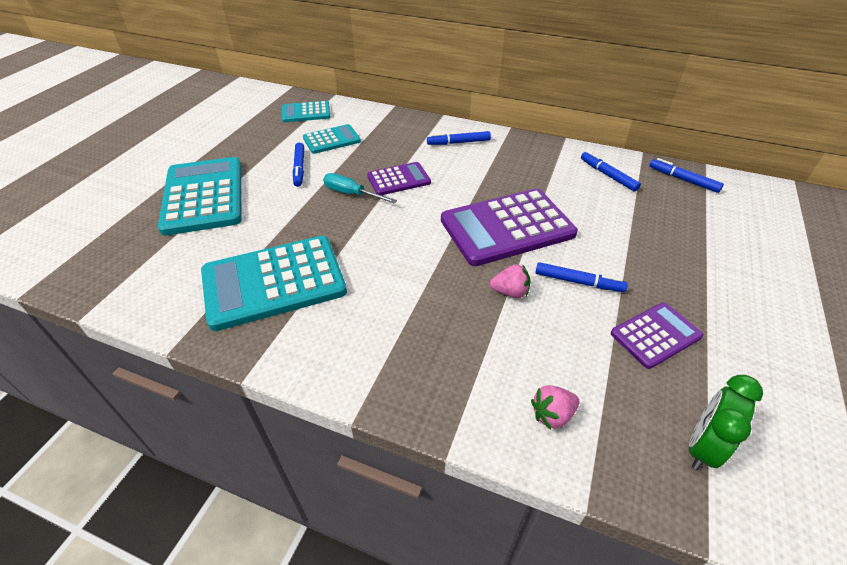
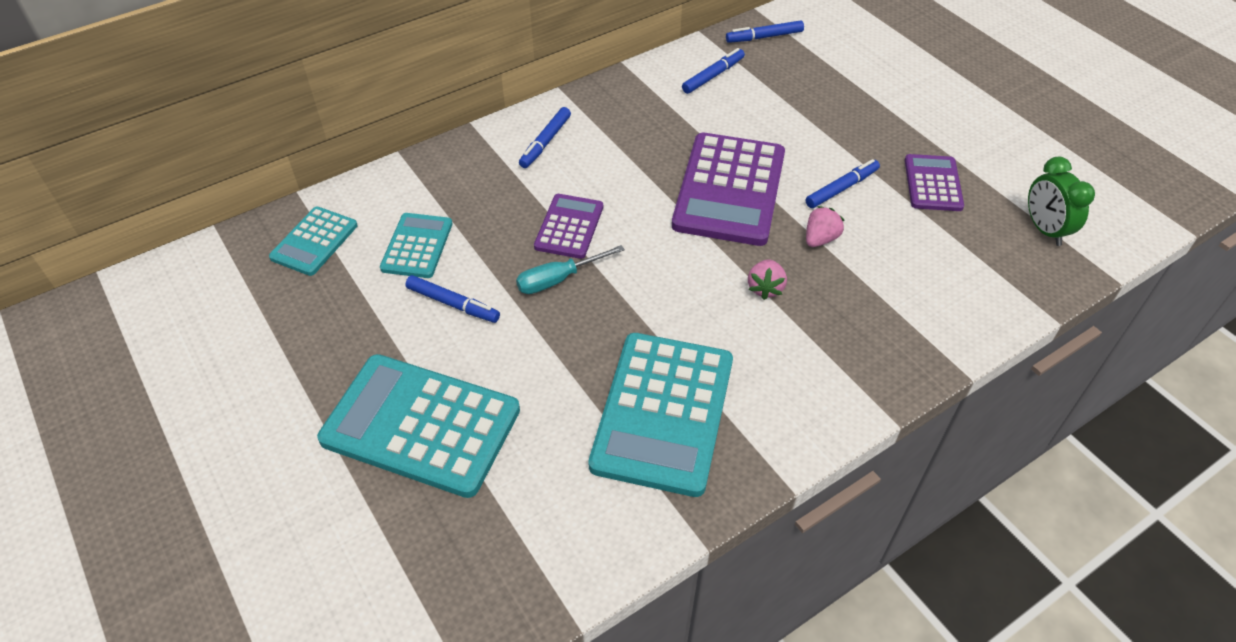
camera: 55 degrees left, 5 degrees up
(552, 415) = (970, 292): pink strawberry -> pink strawberry (765, 288)
(608, 175) = (713, 76): blue marker -> blue marker turned 135 degrees clockwise

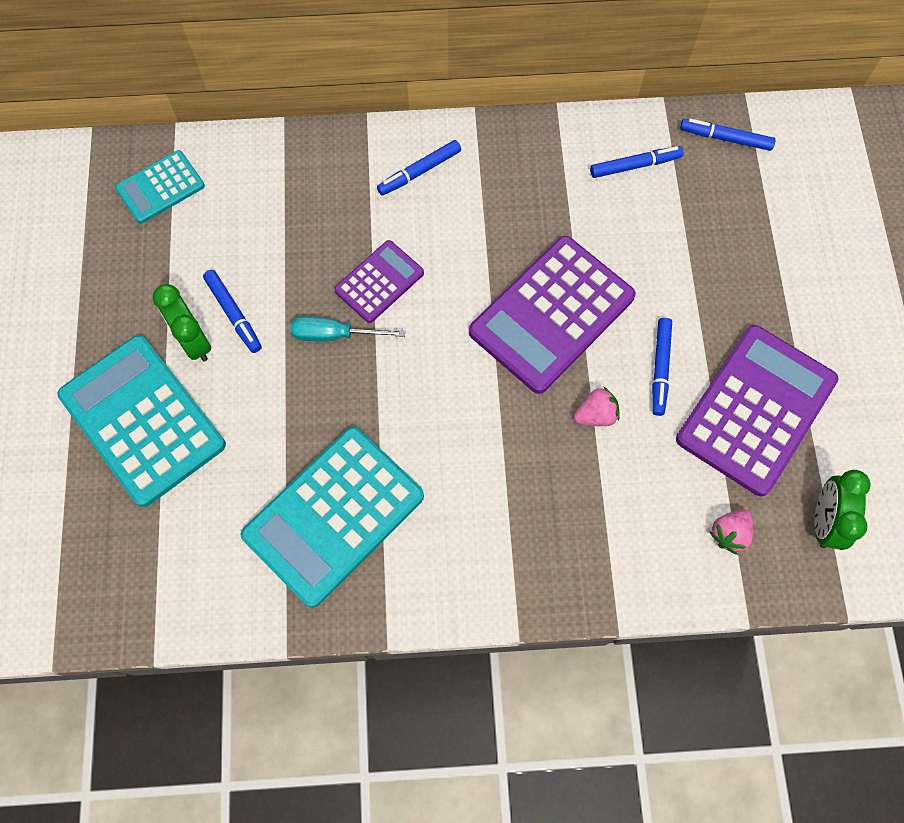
camera: 30 degrees right, 20 degrees up
(417, 246) = (239, 236): turquoise calculator -> none
(429, 340) = (194, 341): none -> green clock
(765, 288) = (506, 440): pink strawberry -> pink strawberry (729, 533)
(841, 188) = (660, 368): blue marker -> blue marker turned 105 degrees clockwise
(932, 183) = (755, 409): purple calculator -> purple calculator, size x1.86

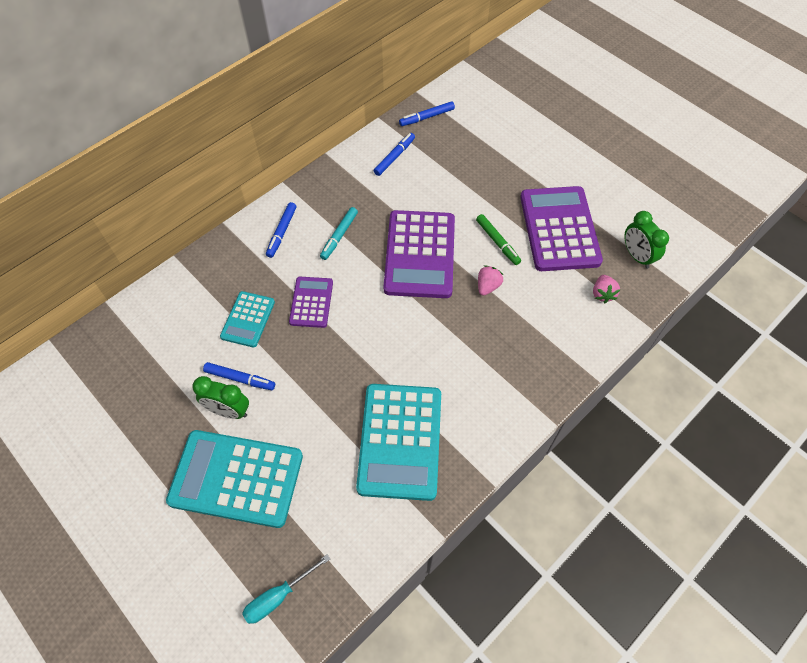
camera: 40 degrees left, 10 degrees down
(160, 187) = (128, 342): turquoise calculator -> turquoise calculator (248, 319)
(334, 335) = (311, 347): turquoise screwdriver -> turquoise screwdriver (278, 596)
(479, 223) = (339, 236): none -> turquoise marker
(660, 368) = (497, 242): blue marker -> green marker

